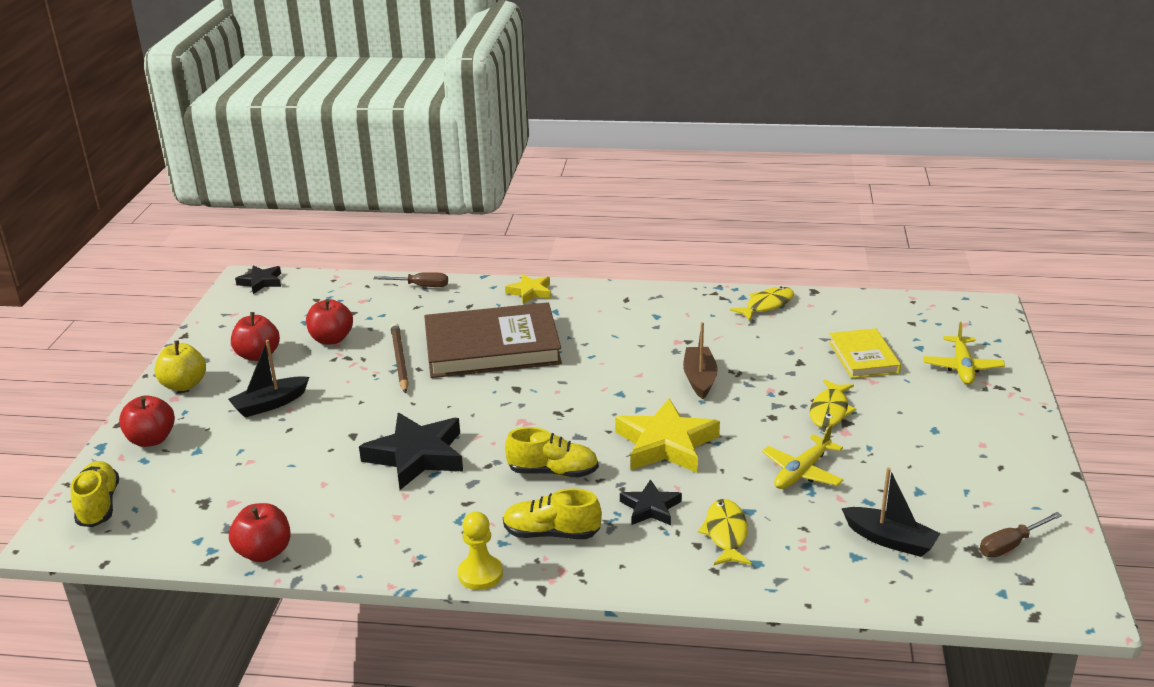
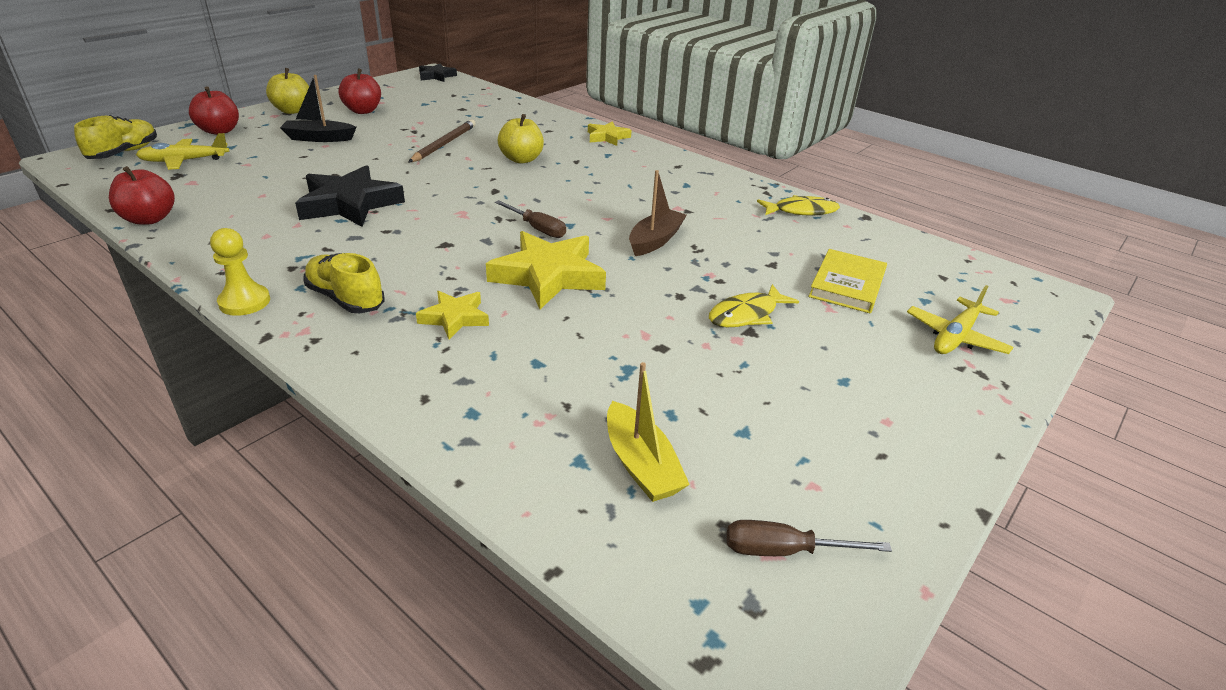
camera: 30 degrees right, 5 degrees up
(331, 339) = (422, 118): red apple -> none
(420, 286) = (534, 109): brown screwdriver -> brown screwdriver (537, 229)
(492, 347) = (521, 159): brown book -> yellow apple
(553, 472) = (424, 256): yellow shoe -> none
(650, 508) = (455, 318): black star -> yellow star
(726, 534) = (485, 372): yellow fish -> none
(802, 471) = (641, 354): yellow plane -> yellow plane (185, 161)
(890, 540) = (641, 464): black boat -> yellow boat

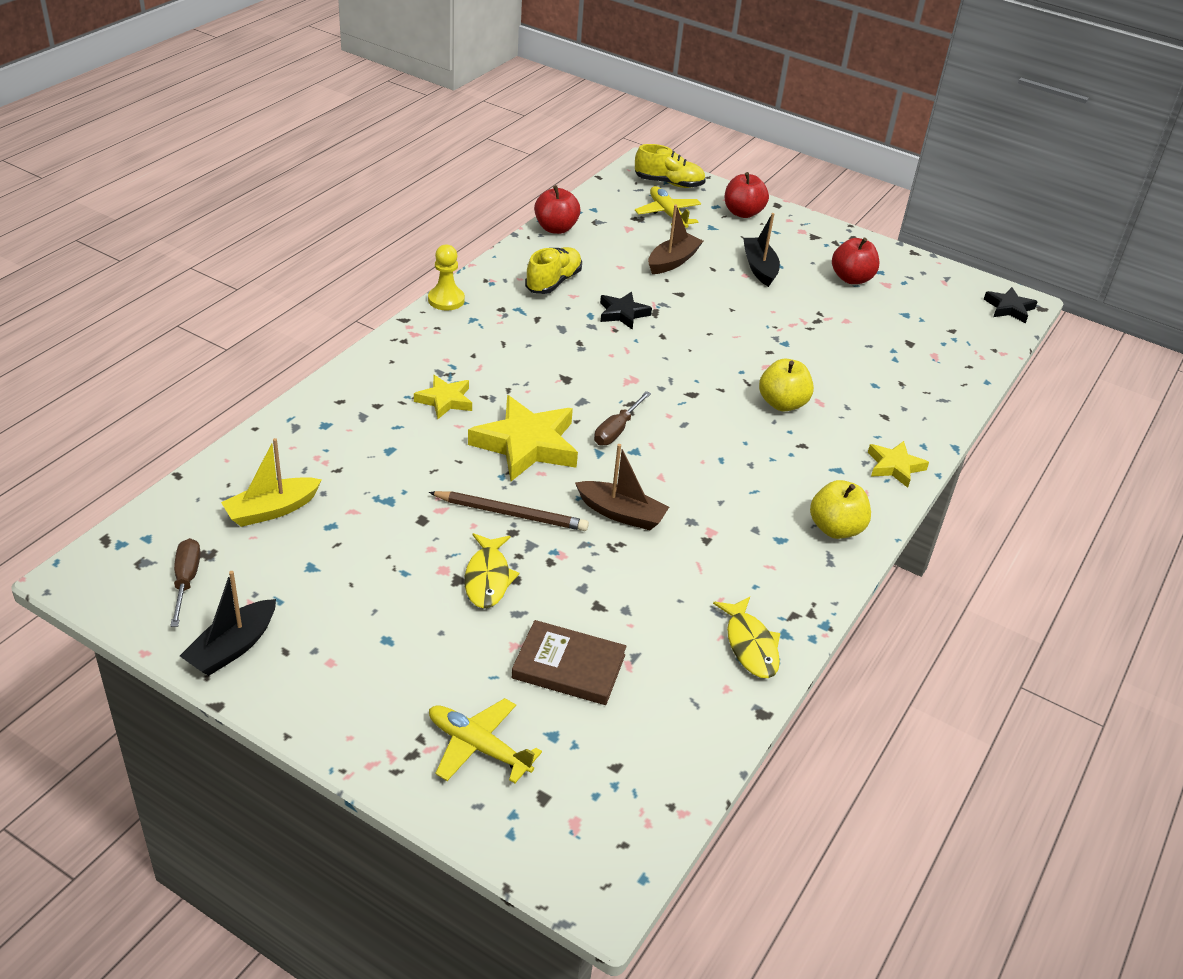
camera: 80 degrees right, 5 degrees up
(275, 170) = (672, 261): none -> brown boat
(292, 111) = (821, 238): yellow apple -> yellow apple (835, 528)
(346, 299) = (461, 343): yellow shoe -> yellow shoe (553, 282)
(349, 204) = (623, 313): black star -> black star, size x0.55
(444, 144) = (792, 345): brown pencil -> brown pencil (511, 513)
(746, 314) = (488, 578): yellow fish -> yellow fish turned 135 degrees counterclockwise
(847, 285) = (569, 666): yellow book -> brown book
(890, 500) = (232, 647): none -> black boat

